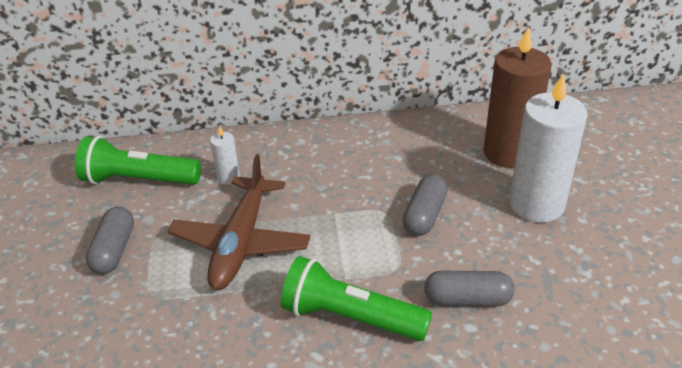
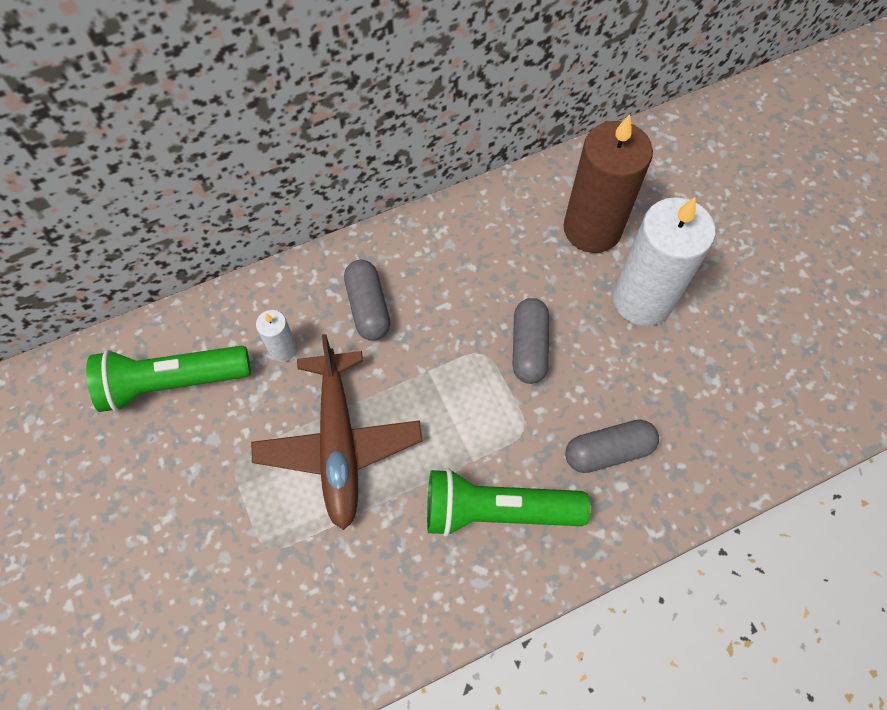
camera: 20 degrees left, 25 degrees up
(114, 250) = (193, 497): grey capsule -> grey capsule (368, 307)

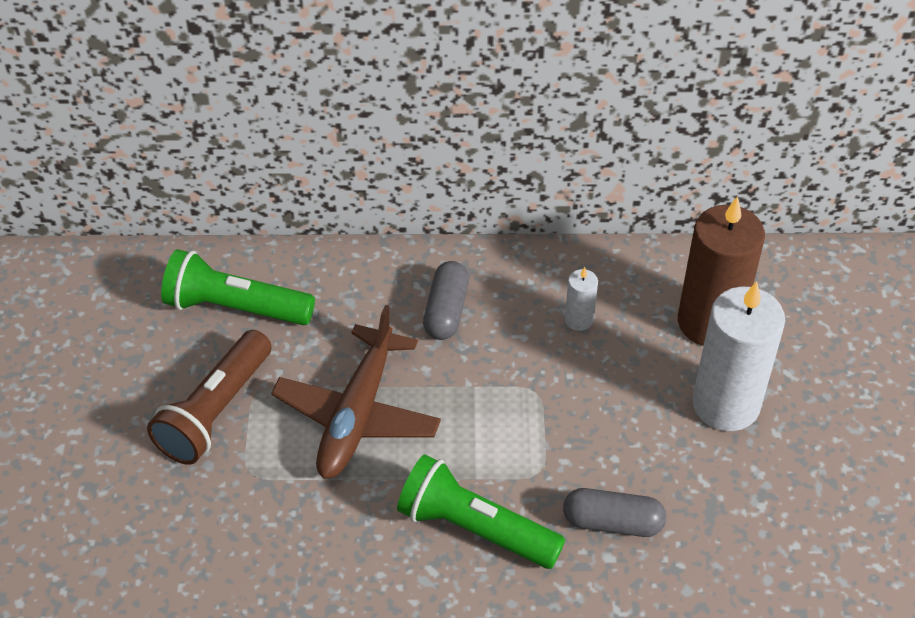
camera: 25 degrees right, 15 degrees down
(205, 498) = (215, 411): none -> brown flashlight
(283, 349) = (348, 317): white candle -> white candle (579, 319)
(529, 347) = (584, 403): grey capsule -> none

